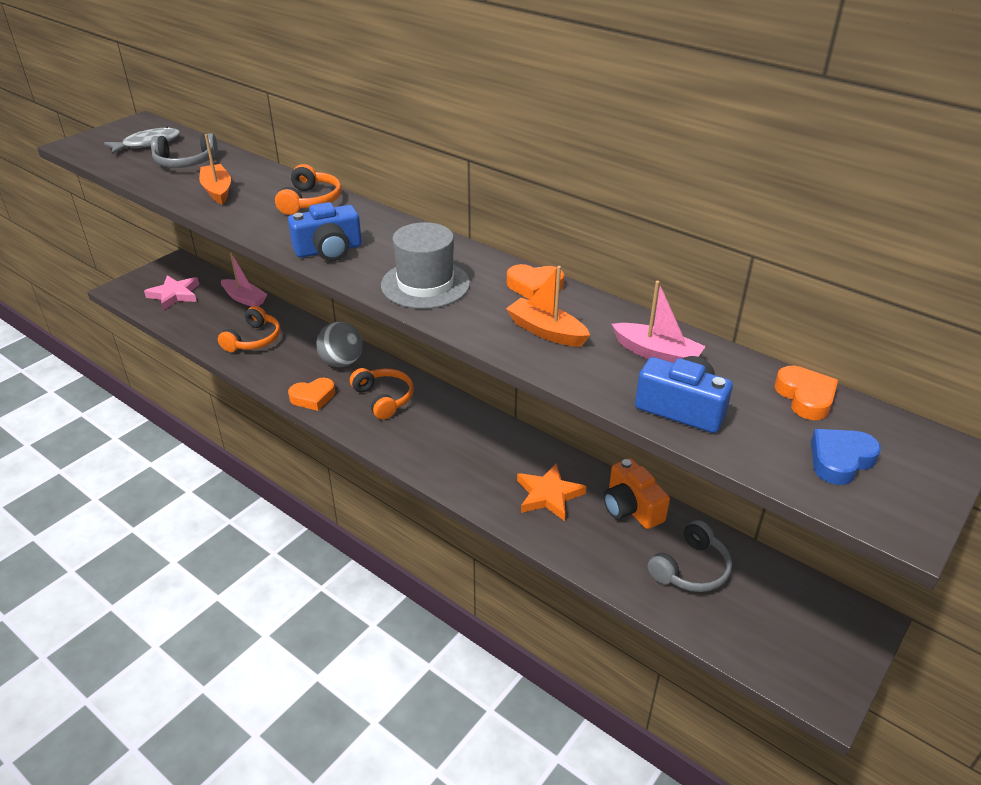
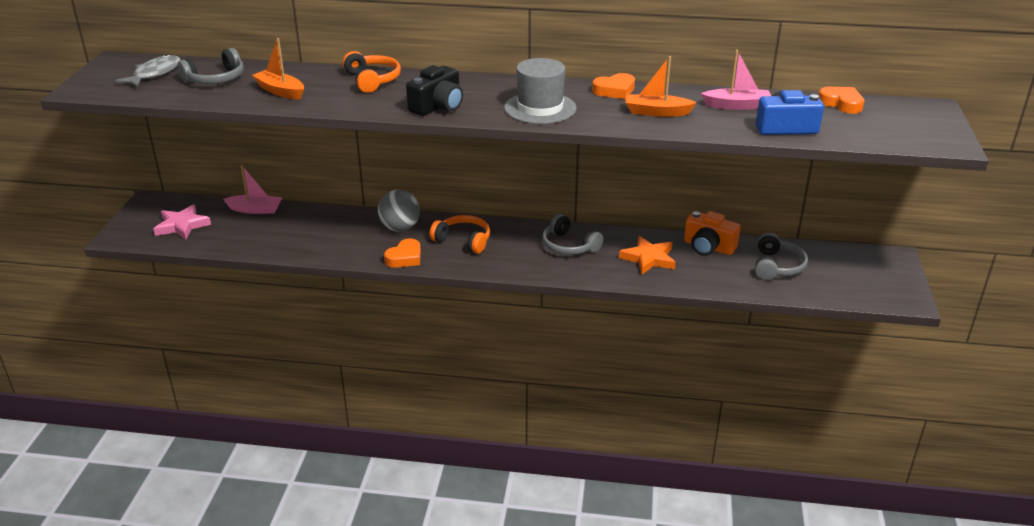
camera: 30 degrees left, 5 degrees down
(254, 339) = (302, 235): orange headphones -> none
(329, 250) = (438, 106): blue camera -> black camera
(479, 445) = (569, 246): none -> grey headphones
(840, 460) = (891, 126): blue heart -> none

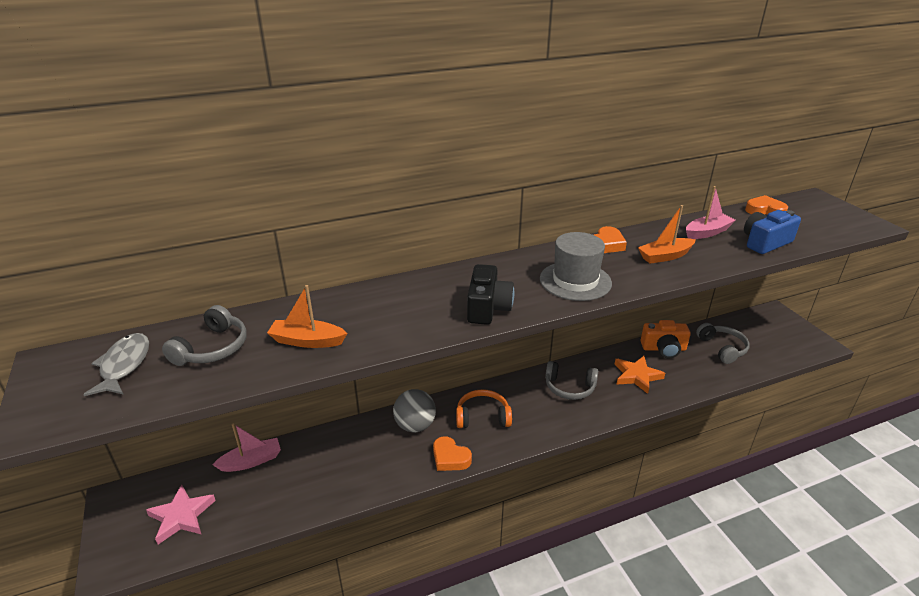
camera: 30 degrees left, 0 degrees up
(372, 80) = (388, 297): orange headphones -> none
(405, 258) = (450, 458): orange heart -> orange heart turned 120 degrees clockwise

